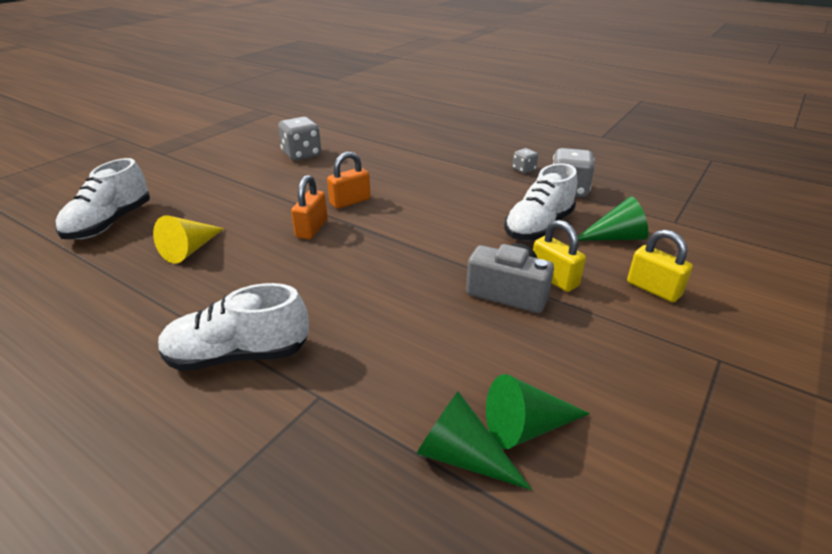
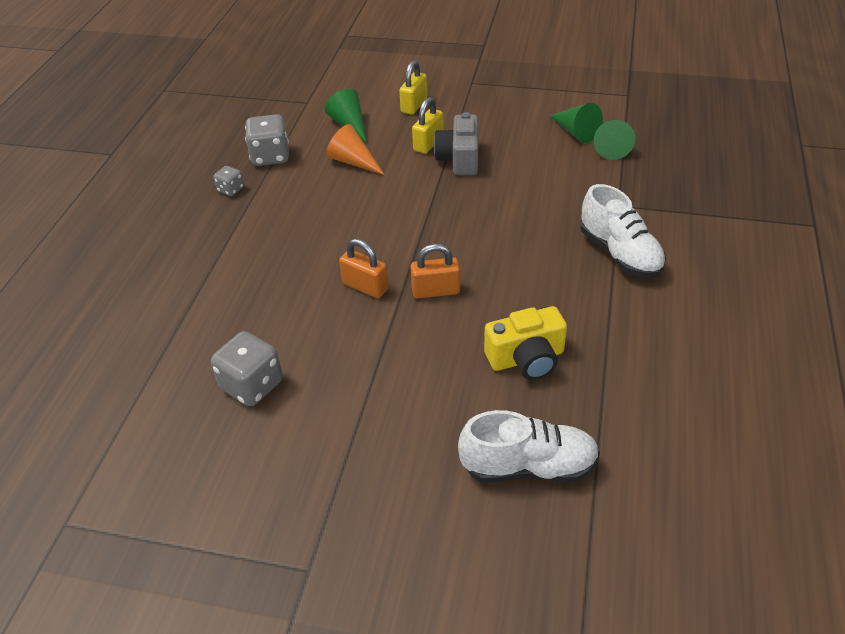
camera: 110 degrees left, 10 degrees up
(190, 249) = (526, 358): yellow cone -> yellow camera
(538, 227) = (353, 161): white shoe -> orange cone

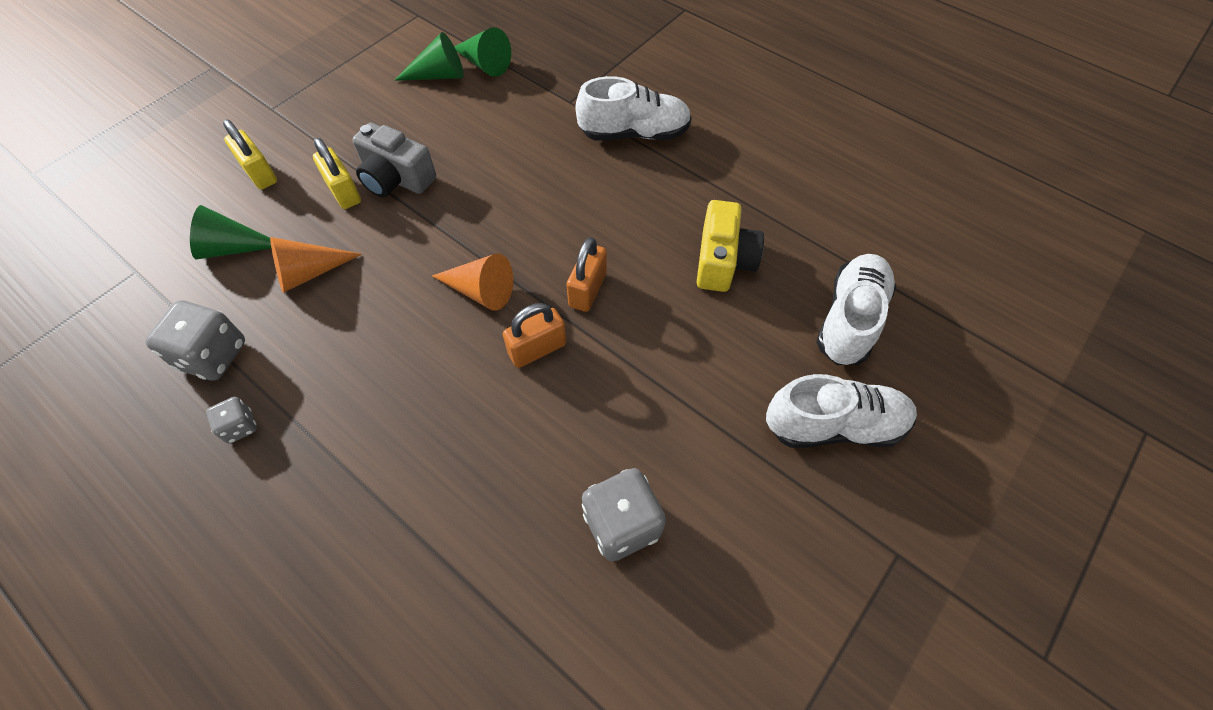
camera: 65 degrees left, 15 degrees up
(394, 239) = (480, 291): none -> orange cone
(407, 488) = (834, 425): none -> white shoe

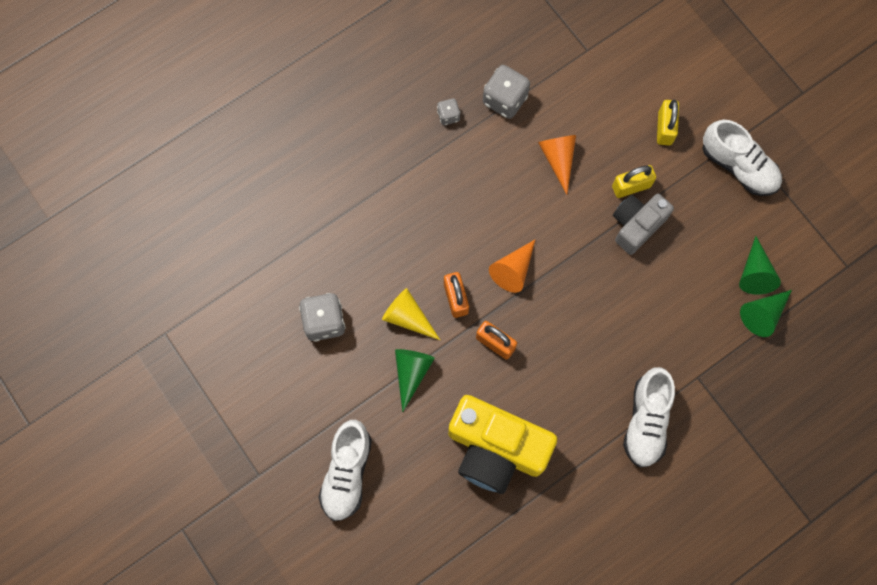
camera: 105 degrees right, 15 degrees up
(233, 247) = (594, 111): green cone -> green cone (411, 373)
(260, 173) = (665, 128): yellow padlock -> yellow padlock turned 60 degrees counterclockwise
(581, 403) = (408, 317): none -> yellow cone
(723, 261) = (496, 448): yellow camera -> yellow camera, size x1.64
(849, 319) = (421, 521): white shoe -> white shoe (738, 166)

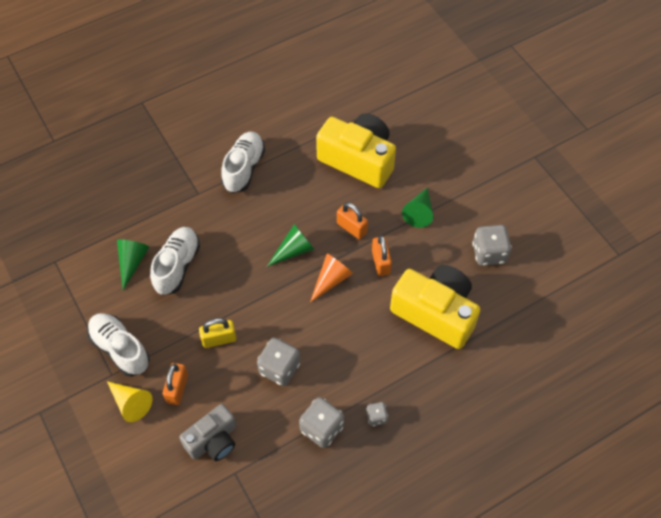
camera: 175 degrees left, 15 degrees down
(347, 473) = (469, 153): white shoe -> white shoe (177, 266)
(388, 238) = (435, 313): none -> yellow camera
(408, 317) = (420, 251): yellow cone -> yellow cone (131, 403)
(558, 159) = (279, 368): orange cone -> grey dice
(636, 225) = (221, 306): grey camera -> grey camera (213, 440)
(665, 128) = (177, 388): yellow padlock -> orange padlock
(763, 314) = (135, 232): green cone -> green cone (294, 250)

